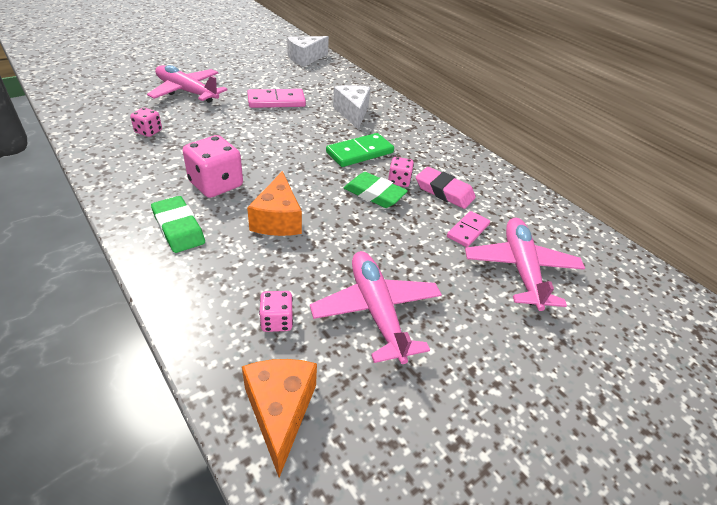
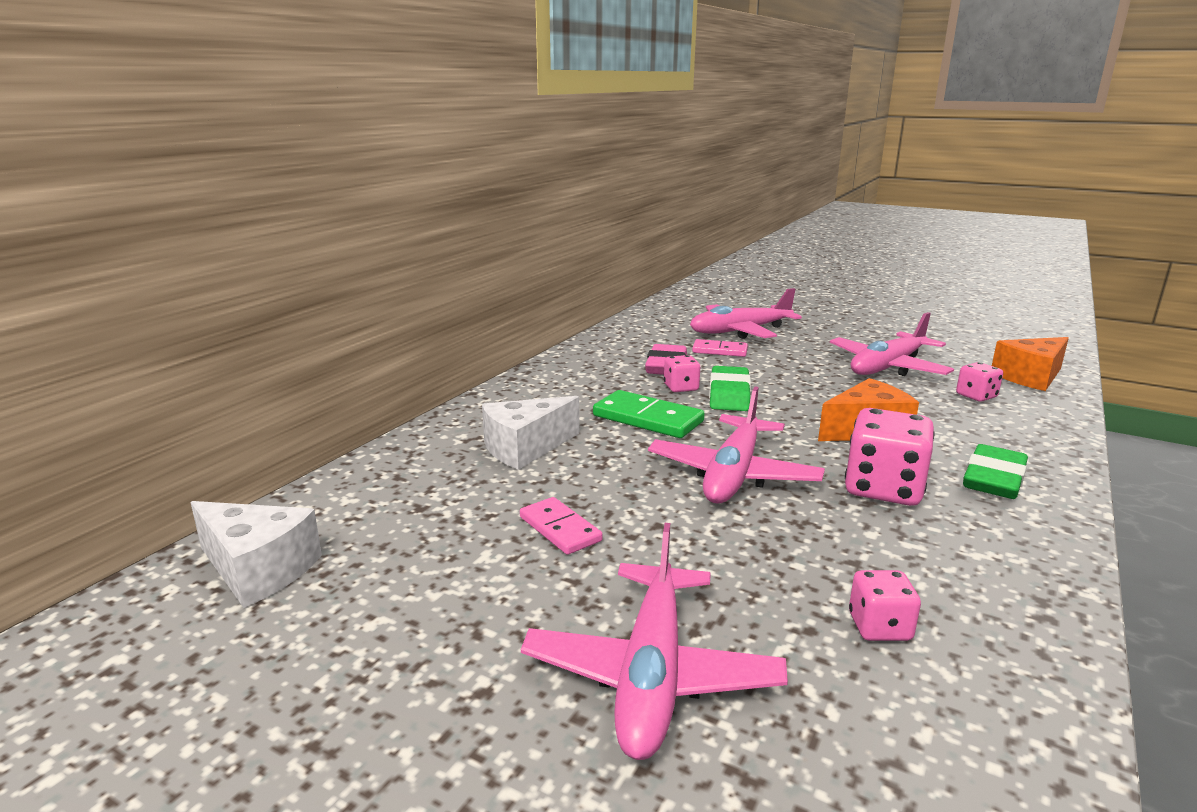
camera: 110 degrees left, 20 degrees down
(275, 150) = (733, 475): none -> pink plane
(276, 101) = (560, 529): pink domino -> pink domino, size x0.65

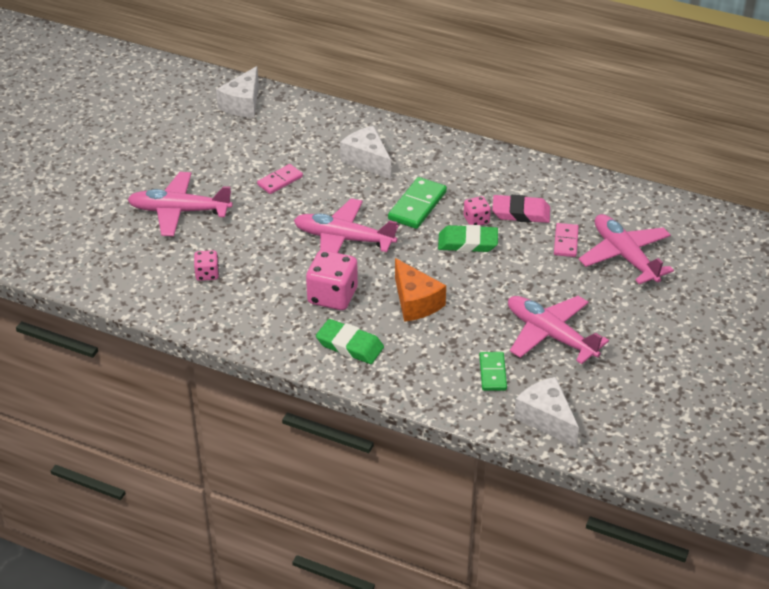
camera: 85 degrees right, 20 degrees up
(976, 396) = (492, 373): pink dice -> green domino
(1030, 377) = (546, 419): orange cheese -> white cheese

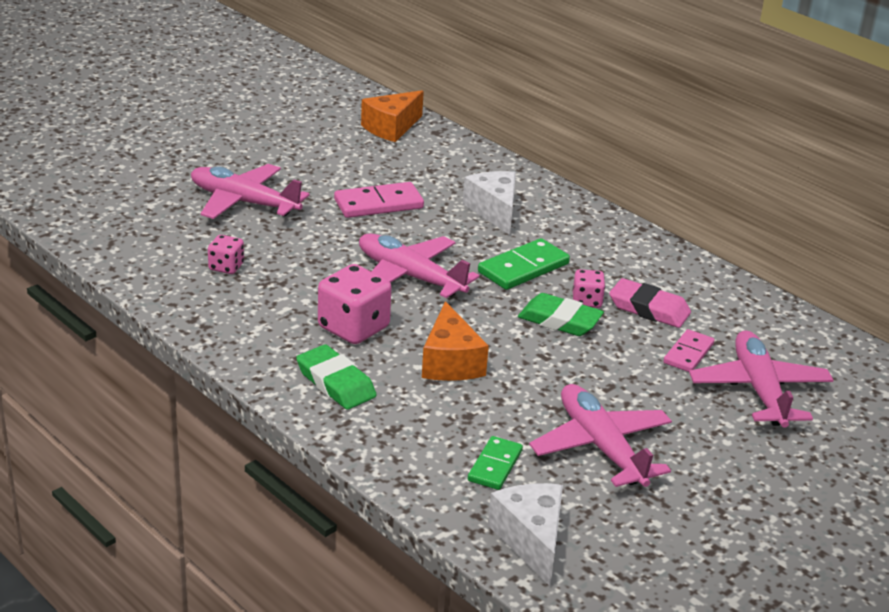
camera: 20 degrees right, 10 degrees down
(242, 104) = (391, 128): white cheese -> orange cheese
(280, 181) = (378, 204): pink domino -> pink domino, size x1.54

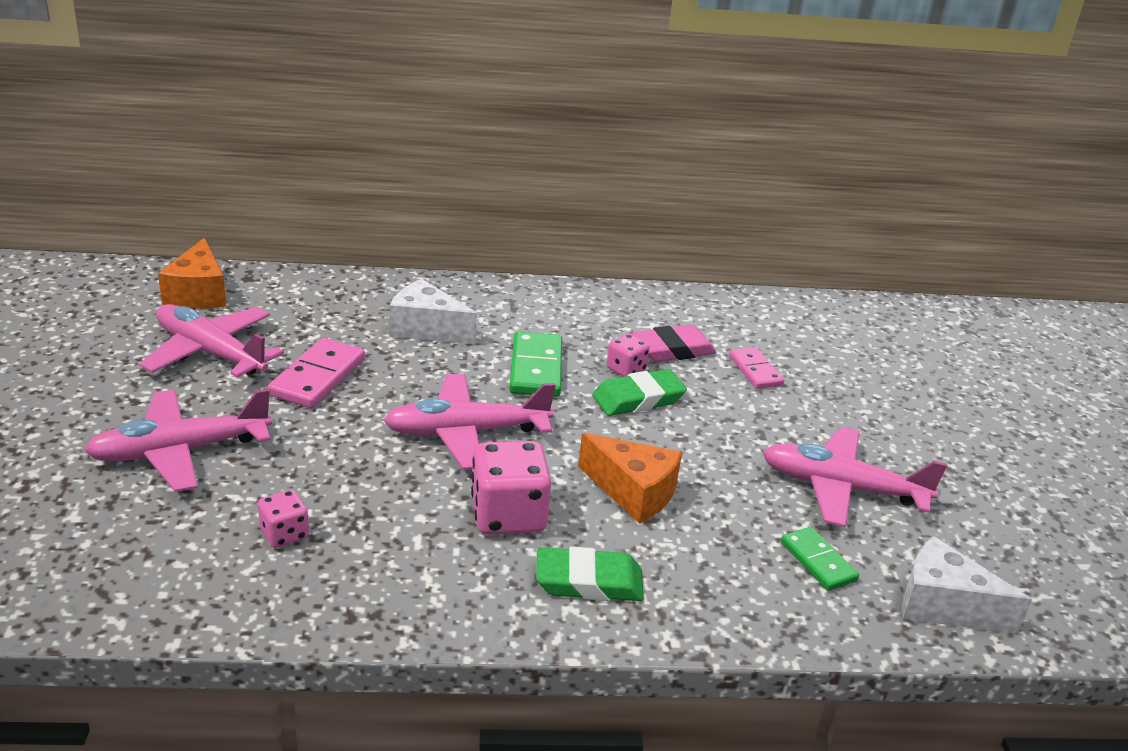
camera: 50 degrees left, 0 degrees up
(758, 390) = (835, 371): pink plane -> pink plane (210, 352)

